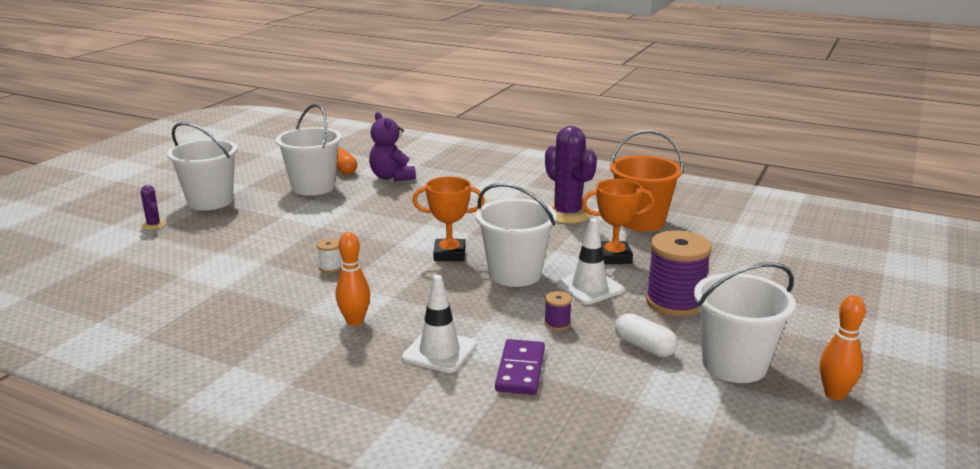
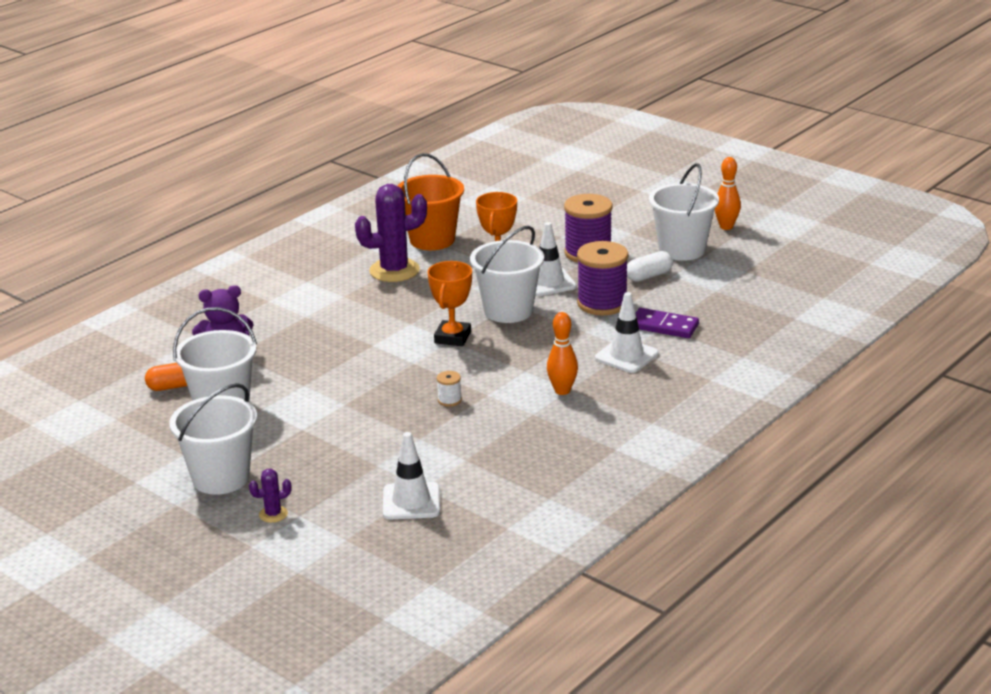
camera: 75 degrees left, 5 degrees up
(157, 273) = (411, 501): none -> white traffic cone
(557, 324) = (602, 303): purple spool -> purple spool, size x2.30

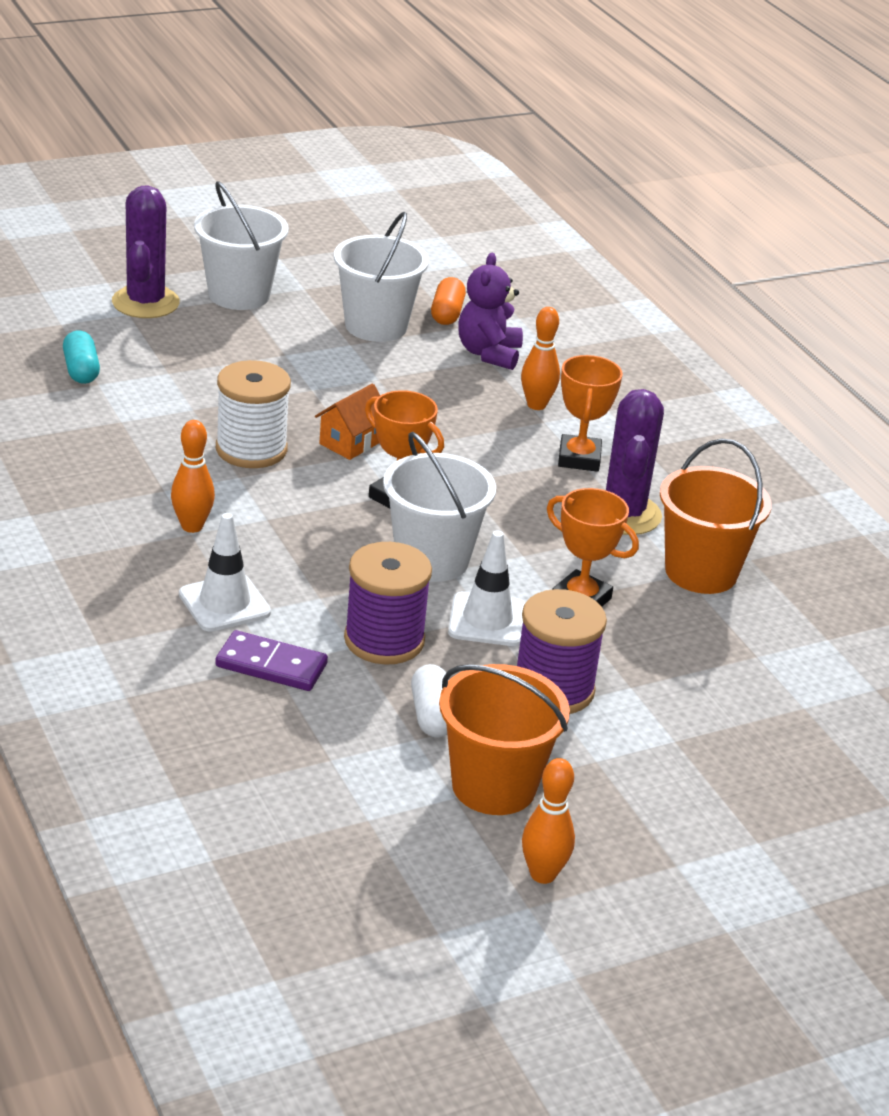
camera: 110 degrees right, 5 degrees up
(273, 514) = (145, 302): purple cactus -> purple cactus, size x2.20
(286, 323) = (536, 405): none -> orange bowling pin
(342, 296) = (579, 458): none -> orange trophy
(402, 370) = (351, 442): none -> orange house
(411, 501) = (81, 370): white traffic cone -> turquoise capsule
(449, 400) = (251, 449): white spool -> white spool, size x2.30
(664, 326) = (271, 665): purple domino -> purple domino turned 60 degrees clockwise
(682, 250) = (493, 786): white bucket -> orange bucket

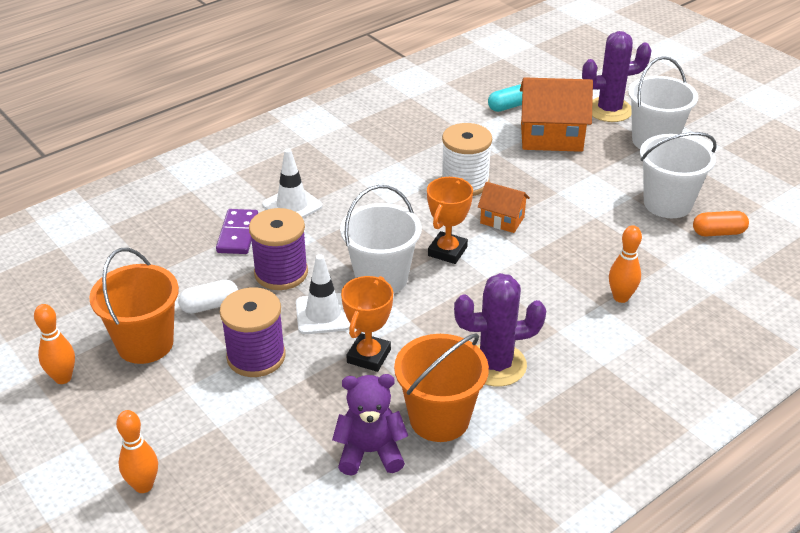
camera: 80 degrees right, 5 degrees up
(183, 360) = (551, 137): none -> orange house
(192, 526) = (365, 178): orange bowling pin -> orange bowling pin (143, 486)
(489, 354) = (677, 262): purple teddy bear -> purple teddy bear (370, 452)
(579, 458) = (559, 330): orange trophy -> none

